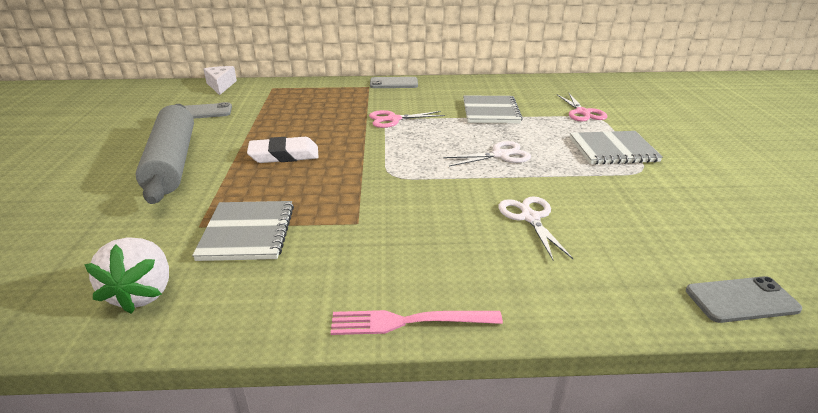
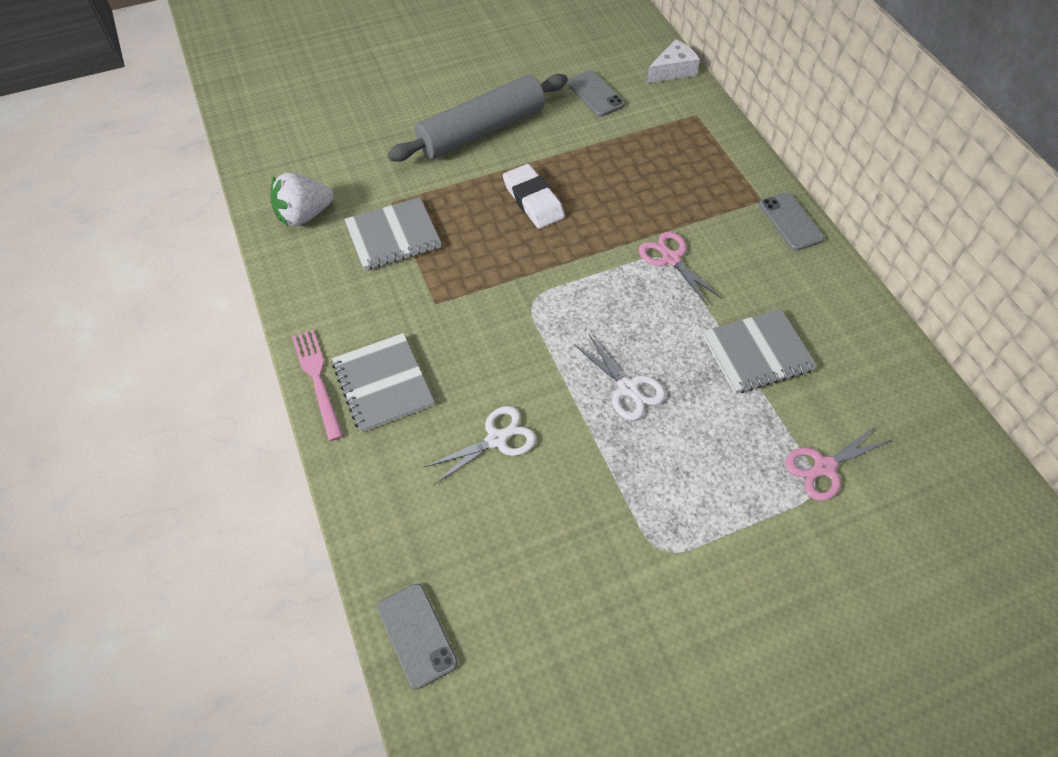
camera: 70 degrees right, 25 degrees up
(613, 150) = (707, 513): grey notebook -> grey notebook (383, 384)

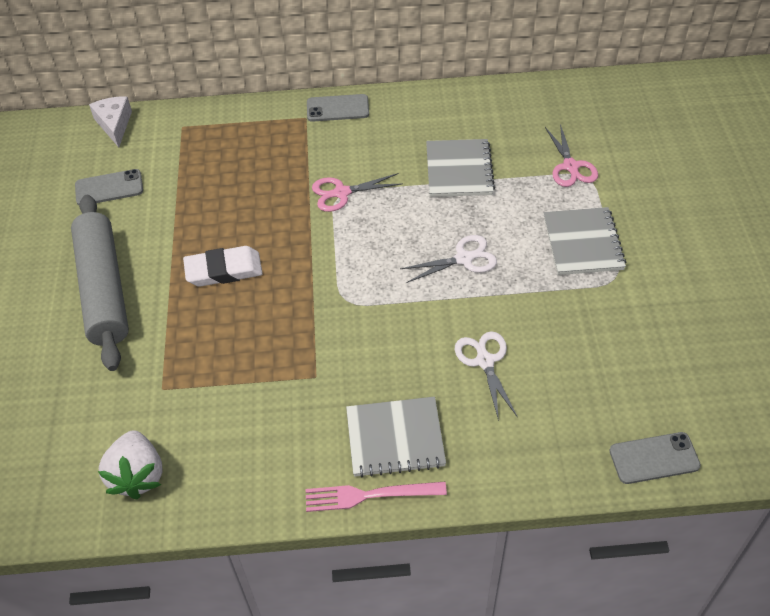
camera: 70 degrees left, 5 degrees down
(393, 236) = (211, 396): grey notebook -> grey notebook (583, 243)

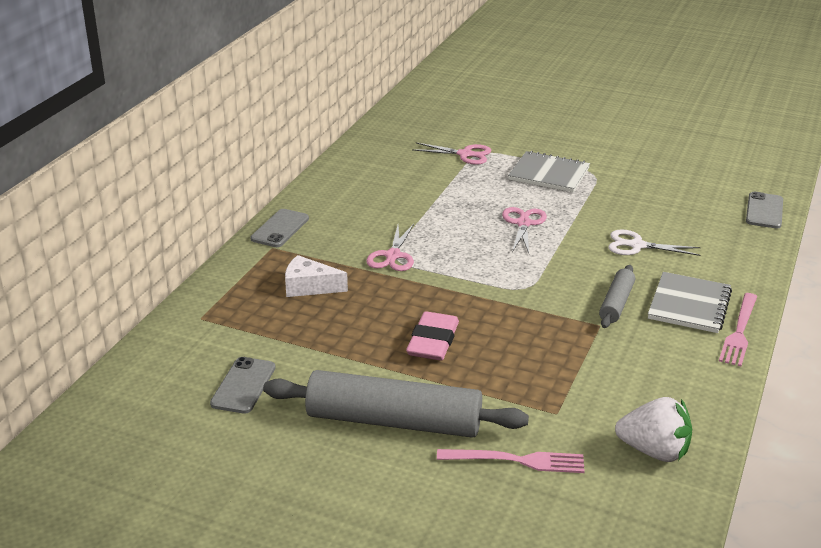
camera: 65 degrees left, 20 degrees down
(86, 383) = (516, 461): none -> pink fork
(115, 124) = (144, 360): white cheese -> white cheese (309, 287)
(224, 270) = (433, 341): white eraser -> pink eraser
(361, 378) = (616, 303): none -> grey rolling pin
(459, 170) = (421, 197): grey notebook -> none
(464, 259) = (523, 223): white scissors -> pink scissors

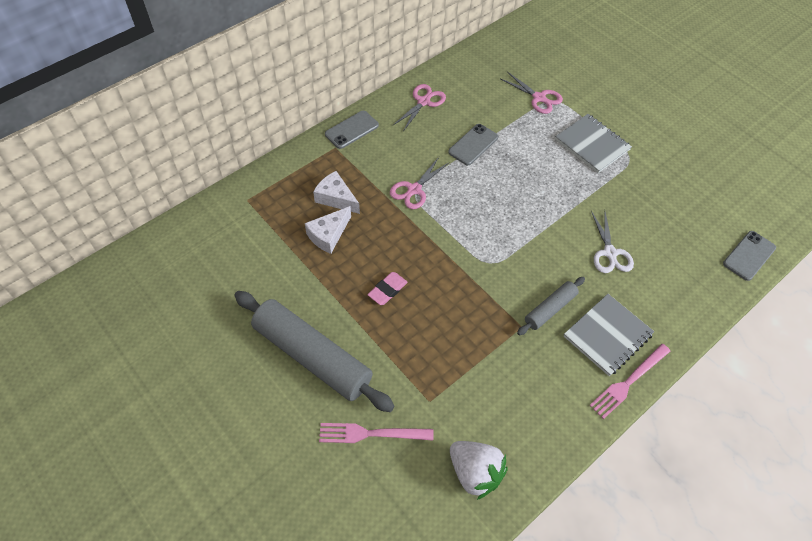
camera: 25 degrees right, 25 degrees up
(243, 385) = (236, 277): grey phone -> grey phone (473, 144)
(326, 318) = (328, 235): none -> white cheese
(433, 341) = (387, 290): pink eraser -> pink eraser, size x0.66
(516, 461) = (371, 433): pink fork -> pink fork turned 150 degrees clockwise
(523, 223) = (534, 193): pink scissors -> pink scissors (423, 102)
(637, 245) = (610, 253): white scissors -> white scissors turned 135 degrees counterclockwise

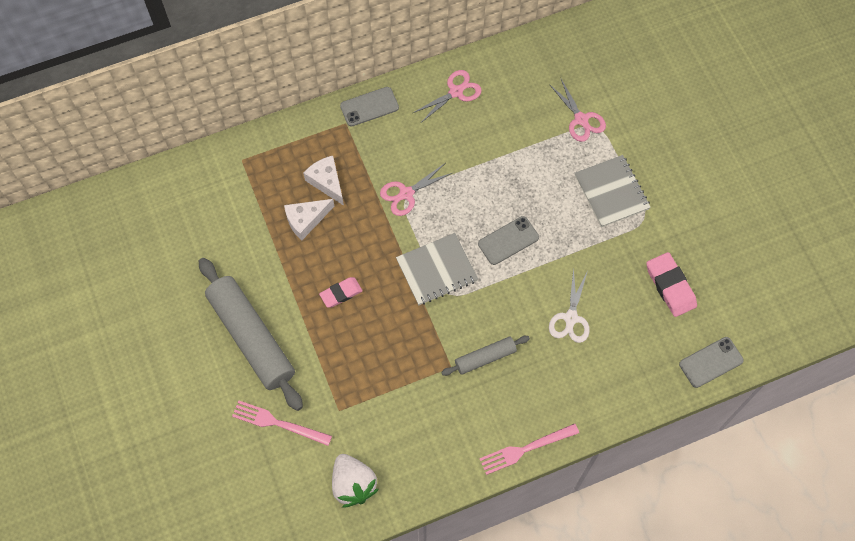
camera: 20 degrees right, 10 degrees up
(473, 144) = (486, 158): grey phone -> grey phone (508, 240)
(607, 335) = (527, 400): grey notebook -> grey notebook (437, 270)
(680, 204) = (670, 286): none -> pink eraser

